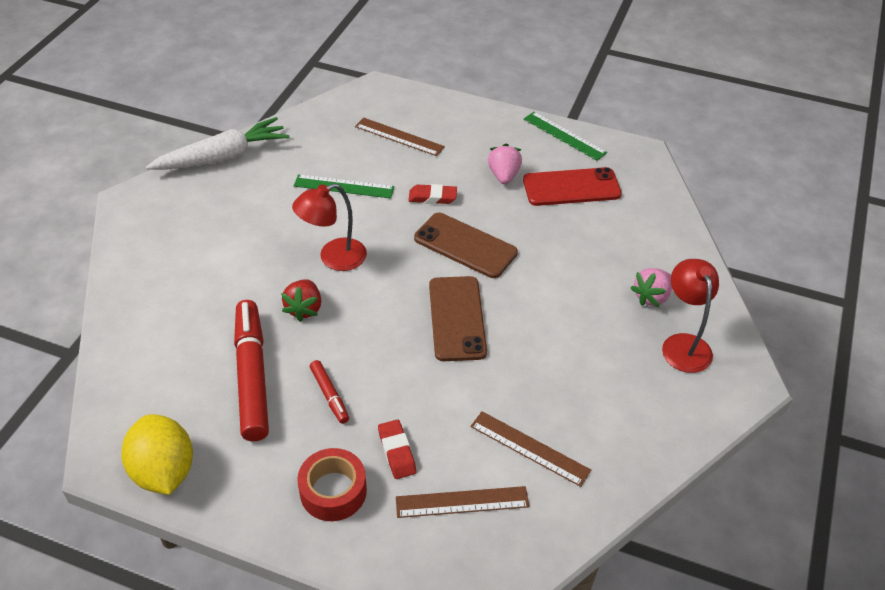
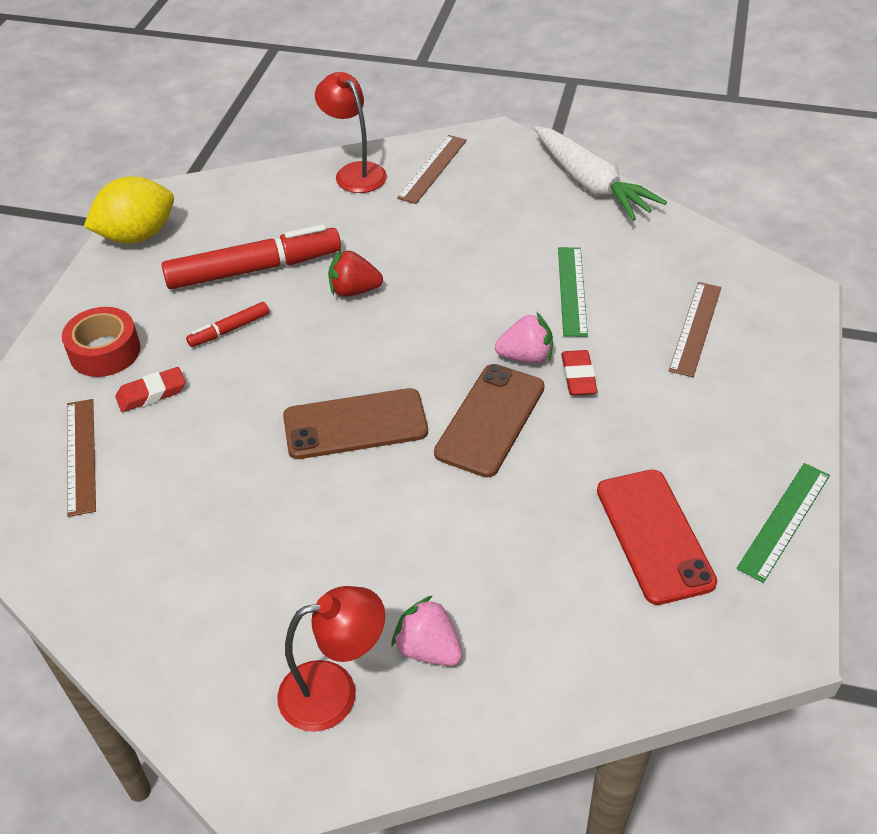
camera: 85 degrees right, 0 degrees up
(333, 258) = (439, 301): red lamp -> red lamp (354, 172)
(503, 175) = (653, 449): pink strawberry -> pink strawberry (526, 356)
(529, 448) = (151, 512): brown ruler -> brown ruler (432, 169)

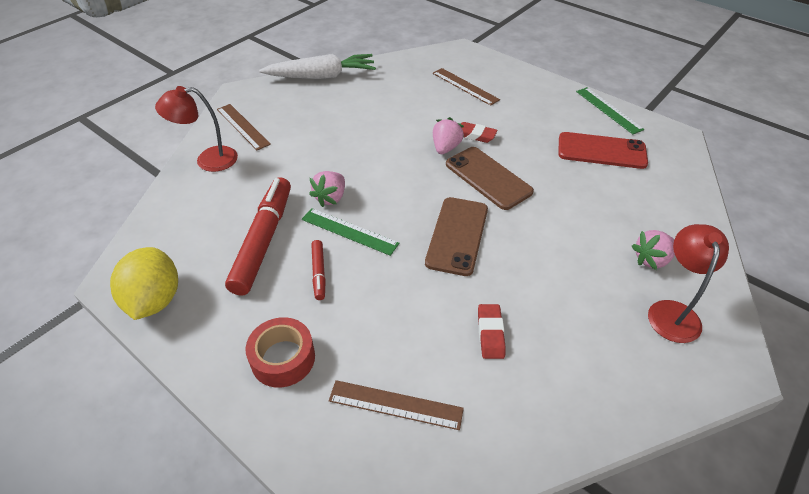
camera: 65 degrees left, 0 degrees up
(151, 393) = (355, 338): red eraser -> red eraser (490, 333)
(354, 291) = (331, 198): red strawberry -> pink strawberry
(572, 290) = (405, 113): green ruler -> green ruler (349, 231)

